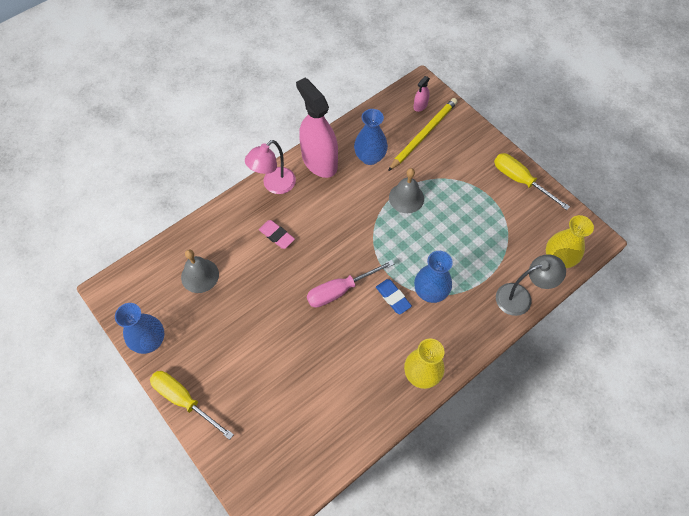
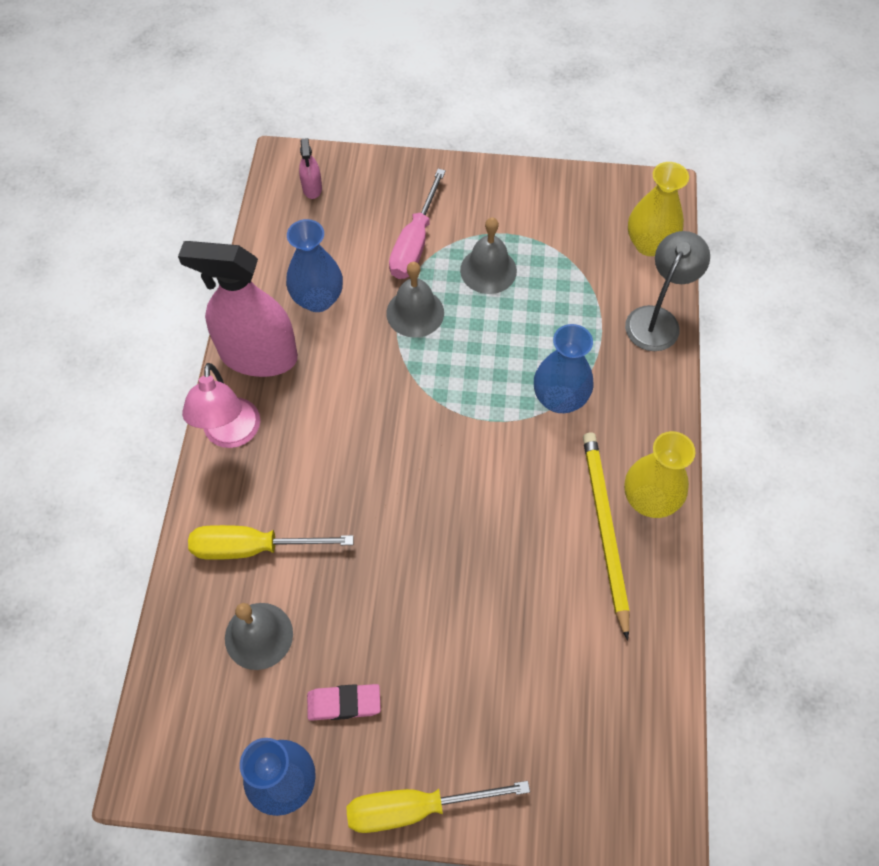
camera: 45 degrees left, 0 degrees up
(276, 236) = (305, 494): pink eraser -> pink eraser (344, 703)
(340, 290) = (457, 490): pink screwdriver -> pink screwdriver (415, 243)
(393, 297) = (526, 443): blue eraser -> none
(423, 134) = (354, 220): yellow pencil -> yellow pencil (604, 529)
(461, 206) = (488, 270): none -> grey bell
(520, 181) = (520, 189): yellow screwdriver -> yellow screwdriver (253, 547)

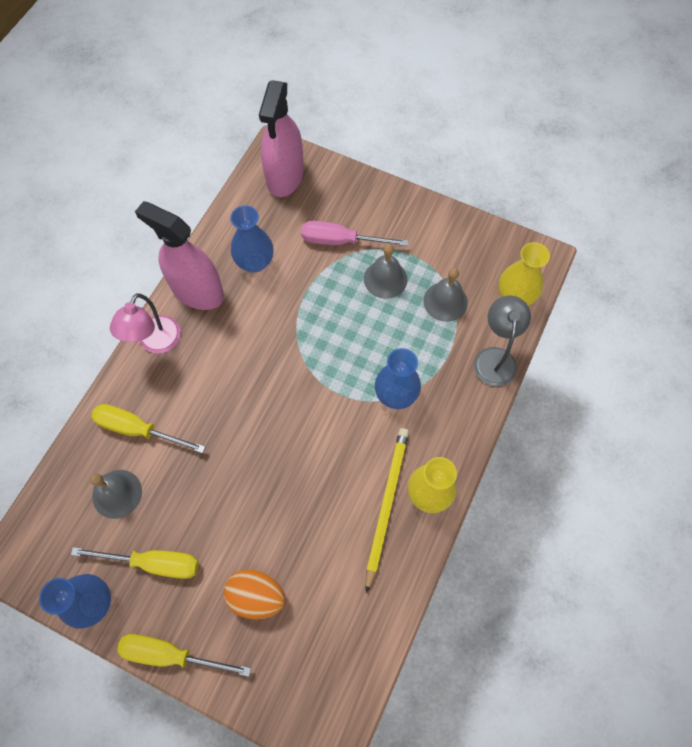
camera: 20 degrees right, 5 degrees up
(312, 188) = (285, 176): pink spray bottle -> pink spray bottle, size x2.40
(344, 703) = (153, 563): pink eraser -> yellow screwdriver
(415, 243) = (341, 241): pink screwdriver -> pink screwdriver turned 60 degrees clockwise
(415, 312) = (319, 294): grey bell -> grey bell (445, 301)
(493, 695) = (256, 596): none -> orange egg
(657, 319) = (495, 357): grey lamp -> grey lamp turned 45 degrees counterclockwise

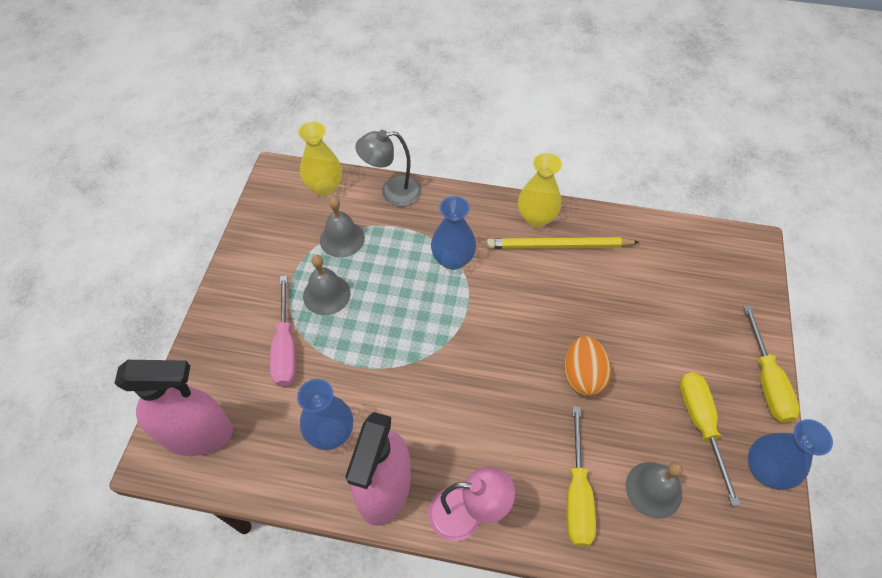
camera: 105 degrees left, 10 degrees down
(256, 596) = (682, 325): orange egg -> orange egg (583, 376)

